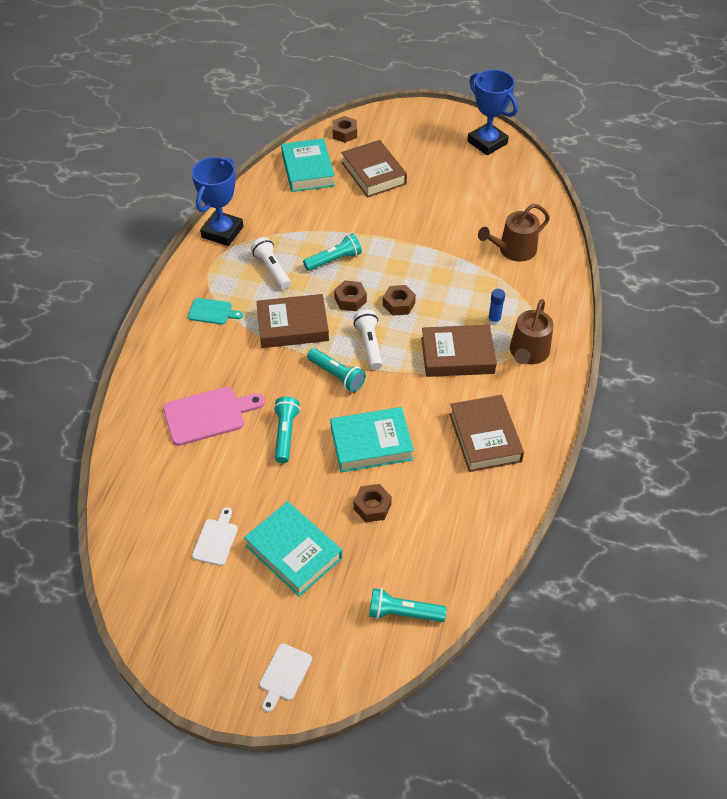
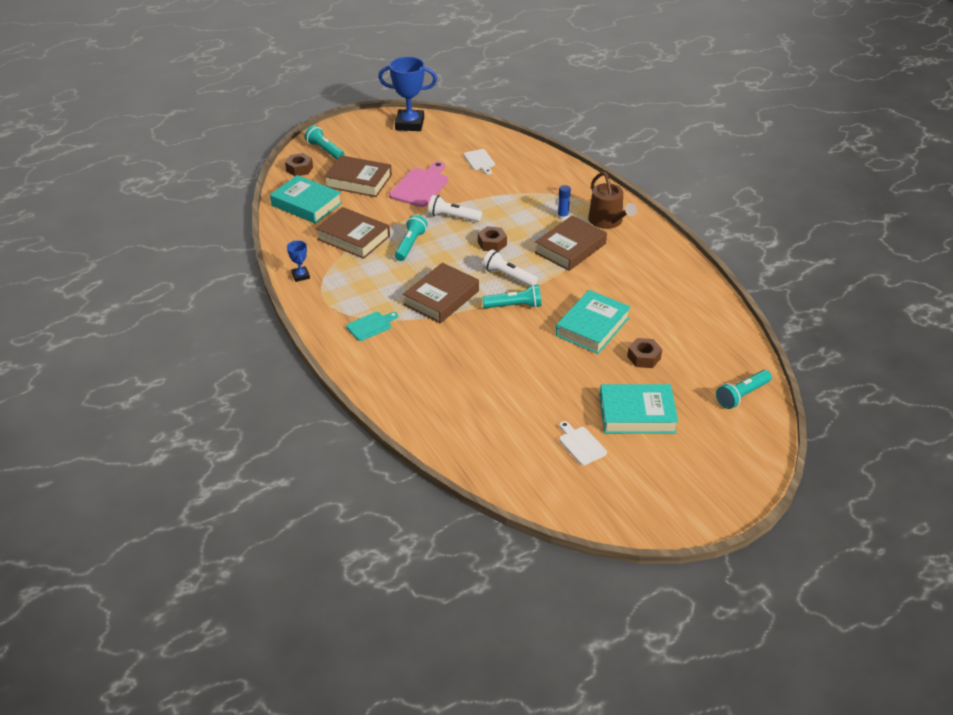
camera: 45 degrees left, 10 degrees down
(208, 415) = (465, 384): pink cutting board -> pink cutting board (420, 186)
(222, 232) = (300, 276): blue trophy -> blue trophy, size x0.48
(272, 269) = (374, 275): white flashlight -> white flashlight (452, 217)
(284, 675) = (730, 477): white cutting board -> white cutting board (480, 161)
(285, 434) = (532, 358): turquoise flashlight -> turquoise flashlight (325, 150)
(350, 300) = (457, 260): brown nut -> none
(485, 437) = (650, 279): brown book -> brown book (353, 237)
(513, 250) = (517, 173): brown watering can -> none

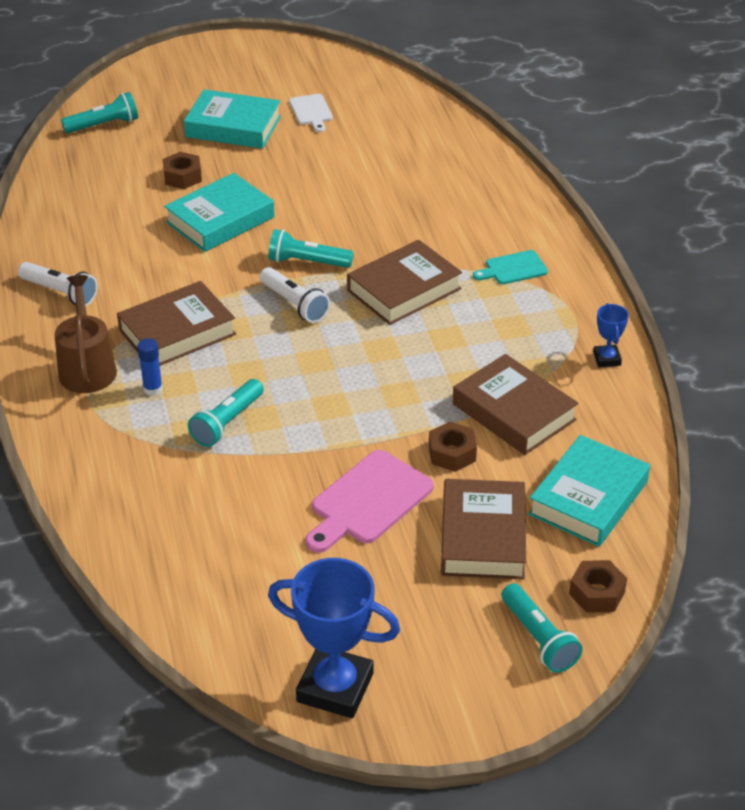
camera: 165 degrees left, 0 degrees up
(306, 204) = (588, 498): turquoise book -> turquoise book turned 75 degrees clockwise
(358, 181) = (482, 536): brown book -> brown book turned 60 degrees clockwise
(410, 245) = (423, 382): turquoise flashlight -> turquoise flashlight (227, 422)
(452, 217) = (335, 422): white flashlight -> white flashlight (60, 292)
(480, 161) = (231, 543): white cutting board -> none
(492, 243) = (293, 361): brown nut -> brown nut (452, 453)

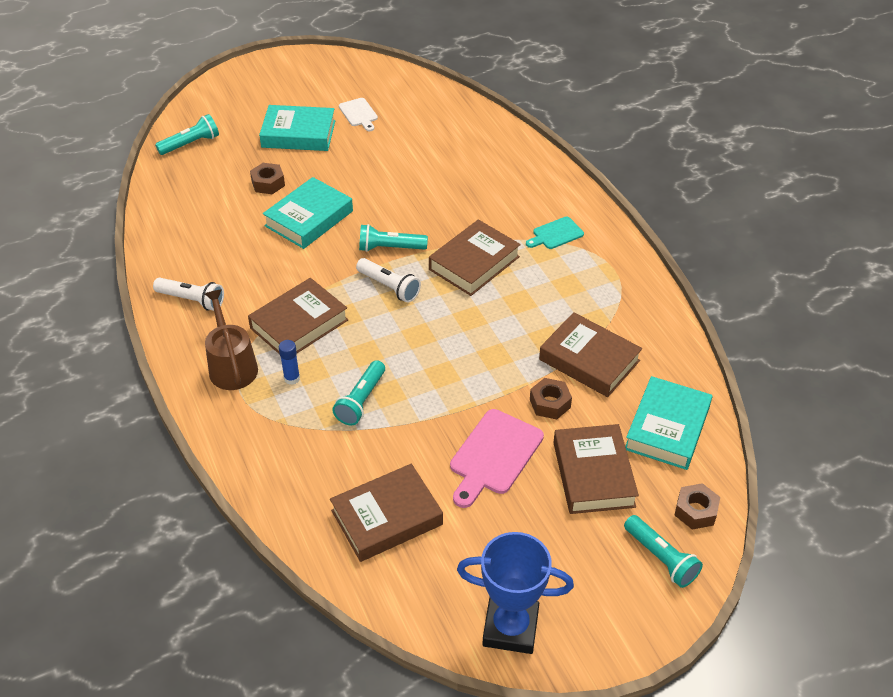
camera: 10 degrees left, 5 degrees up
(222, 551) = (387, 518): none -> brown book
(607, 359) = (649, 304): blue trophy -> none

